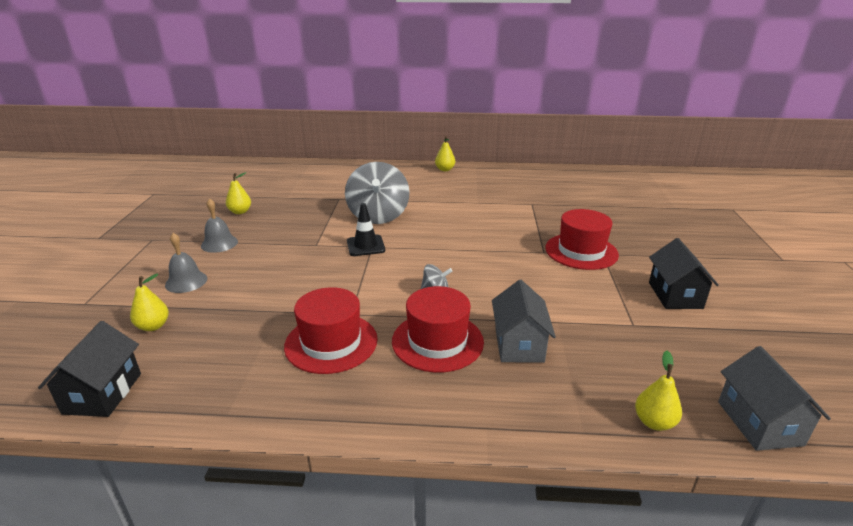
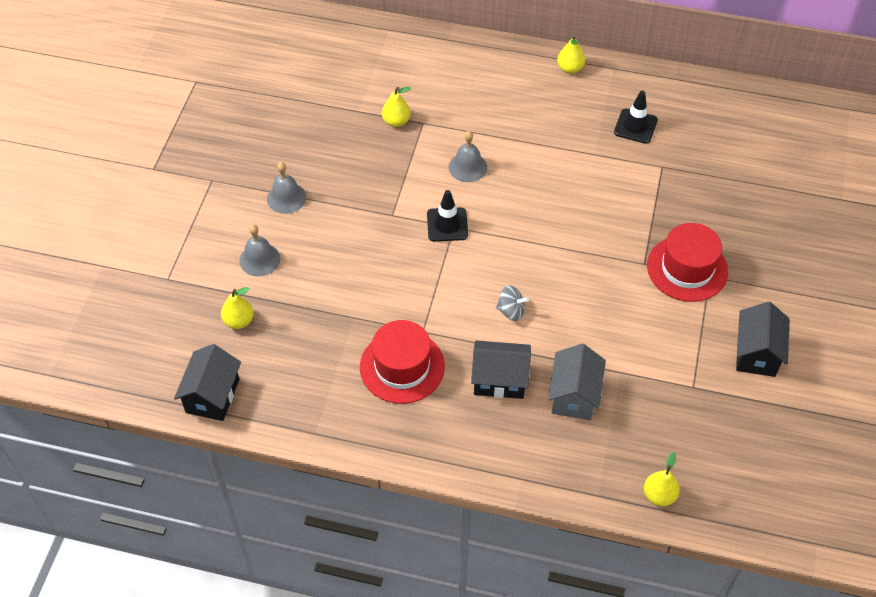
camera: 10 degrees right, 25 degrees up
(240, 212) = (304, 137): yellow pear -> yellow pear (396, 121)
(378, 216) = (467, 167): grey spinning top -> grey bell
(437, 341) = (499, 380): red hat -> black house
(502, 188) = (635, 126): none -> black traffic cone
(759, 423) = (746, 510): grey house -> none

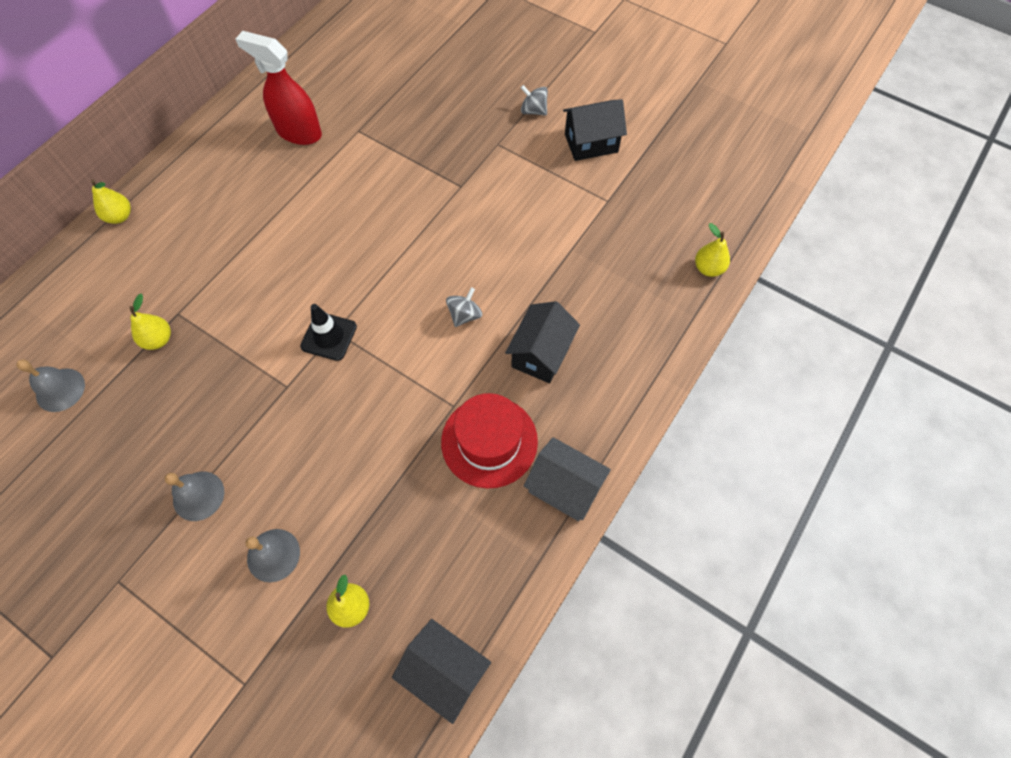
camera: 70 degrees left, 10 degrees up
(467, 167) = (264, 291): grey bell -> grey bell (60, 390)
(570, 69) = (192, 156): yellow pear -> yellow pear (120, 216)
(574, 395) = (582, 296): grey house -> grey house (564, 487)
(635, 126) = (298, 132): black traffic cone -> red spray bottle
(687, 268) = (481, 156): red hat -> none
(756, 353) = (591, 143): black house -> black house turned 45 degrees counterclockwise
(768, 293) = (533, 111): none -> grey spinning top

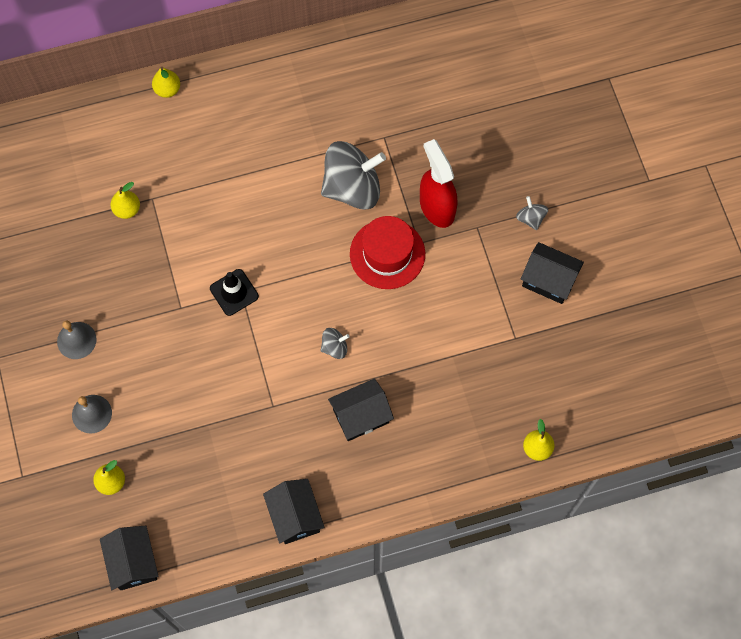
camera: 40 degrees right, 5 degrees up
(60, 390) = (45, 200): grey bell -> none
(298, 132) = (340, 107): red spray bottle -> red spray bottle (437, 207)
(365, 183) = (352, 188): none -> grey spinning top
(489, 441) = (275, 448): red hat -> red hat (387, 254)
(564, 487) = (295, 516): grey house -> black house

